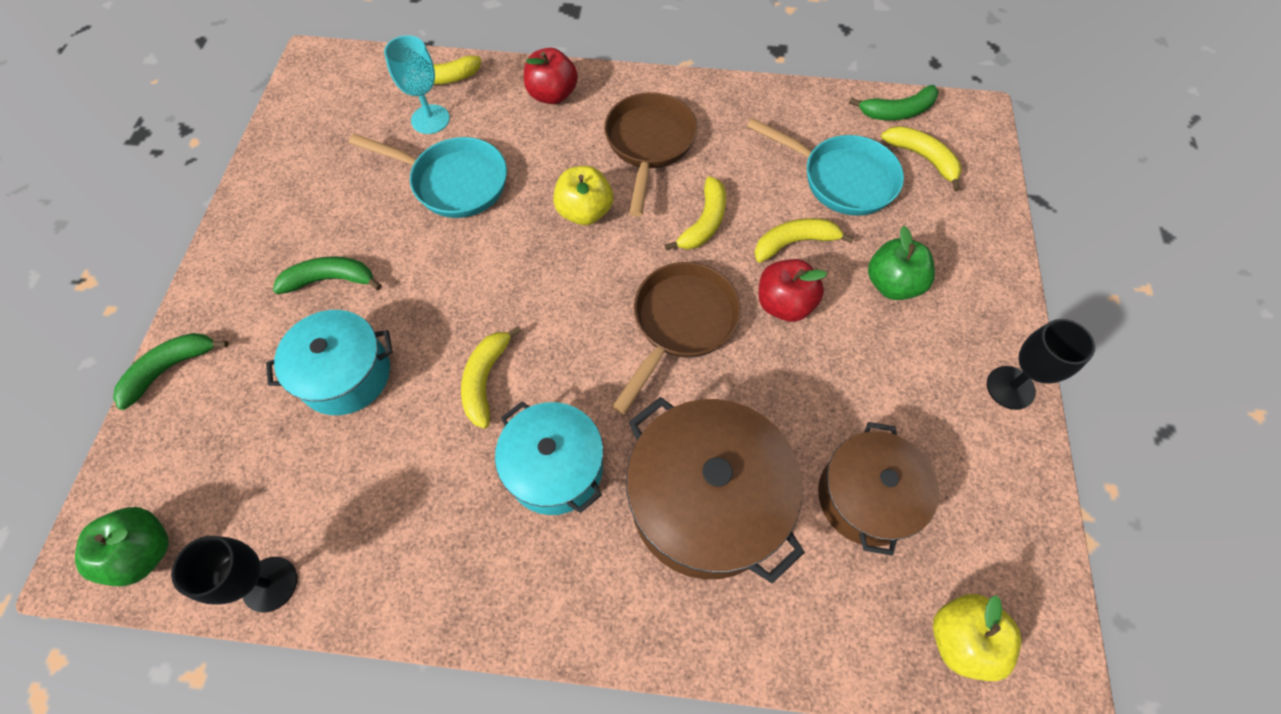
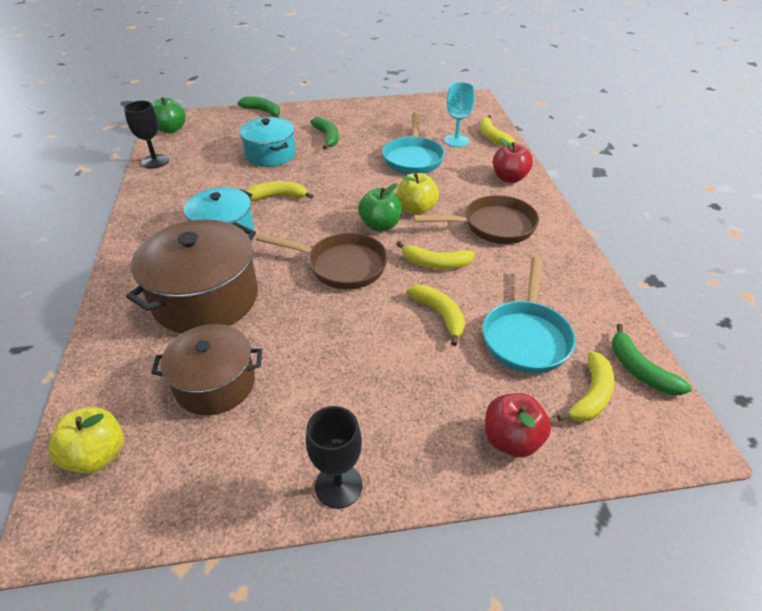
camera: 75 degrees right, 20 degrees down
(784, 304) = (377, 316): red apple -> red apple (511, 440)
(892, 284) = (424, 383): green apple -> green apple (380, 225)

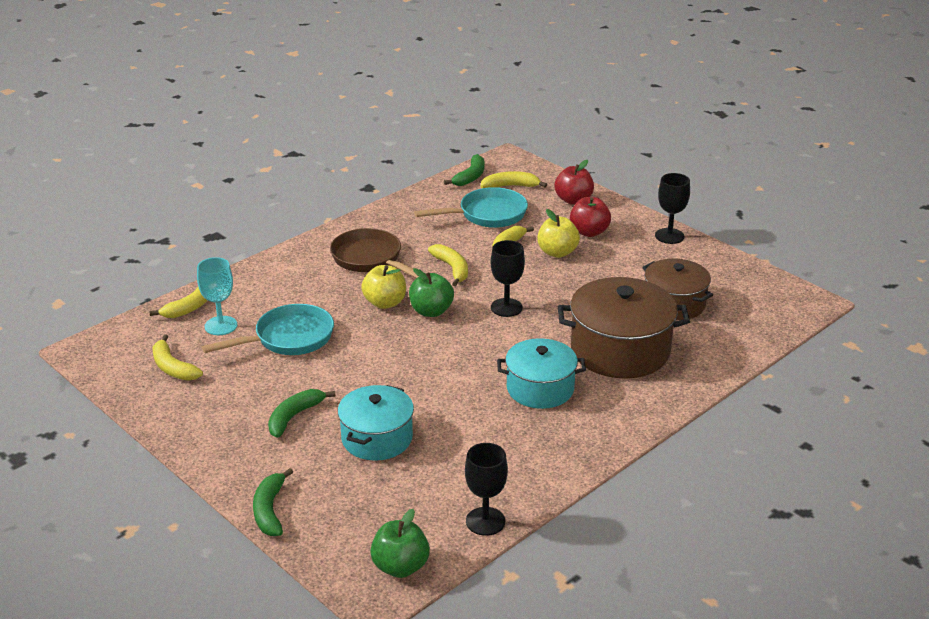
camera: 125 degrees left, 10 degrees down
(97, 455) = (769, 315): yellow apple -> yellow apple (557, 252)
(277, 197) = (452, 388): yellow banana -> yellow banana (173, 367)
(341, 265) = (506, 307): brown pan -> black goblet
(509, 178) = (277, 273): red apple -> red apple (589, 232)

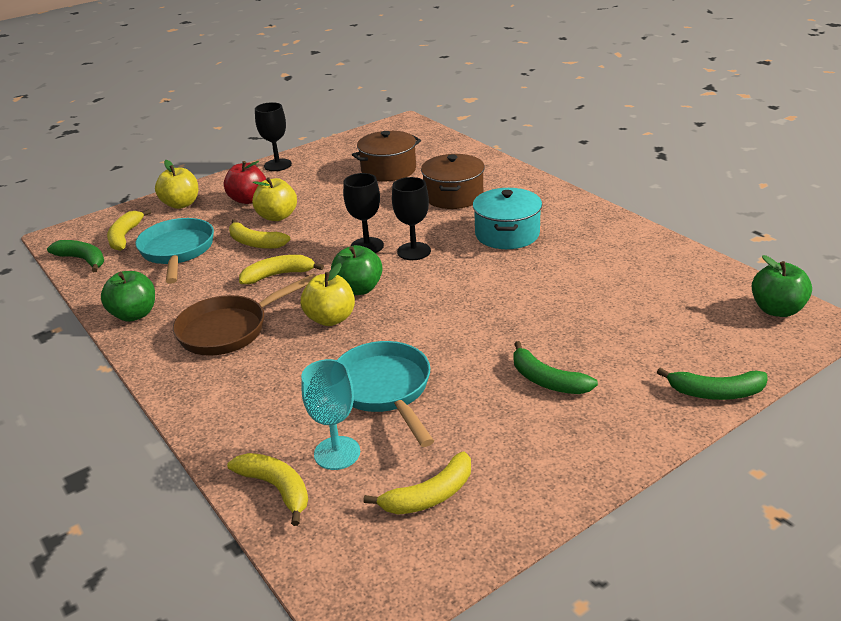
camera: 80 degrees left, 0 degrees up
(377, 438) = (585, 323): turquoise pot -> none
(391, 216) = (134, 314): none -> green apple
(485, 521) = (702, 266): black goblet -> black goblet (414, 251)
(573, 200) = (181, 204): red apple -> yellow apple
(620, 350) = (453, 196): brown pot -> brown pot, size x0.65

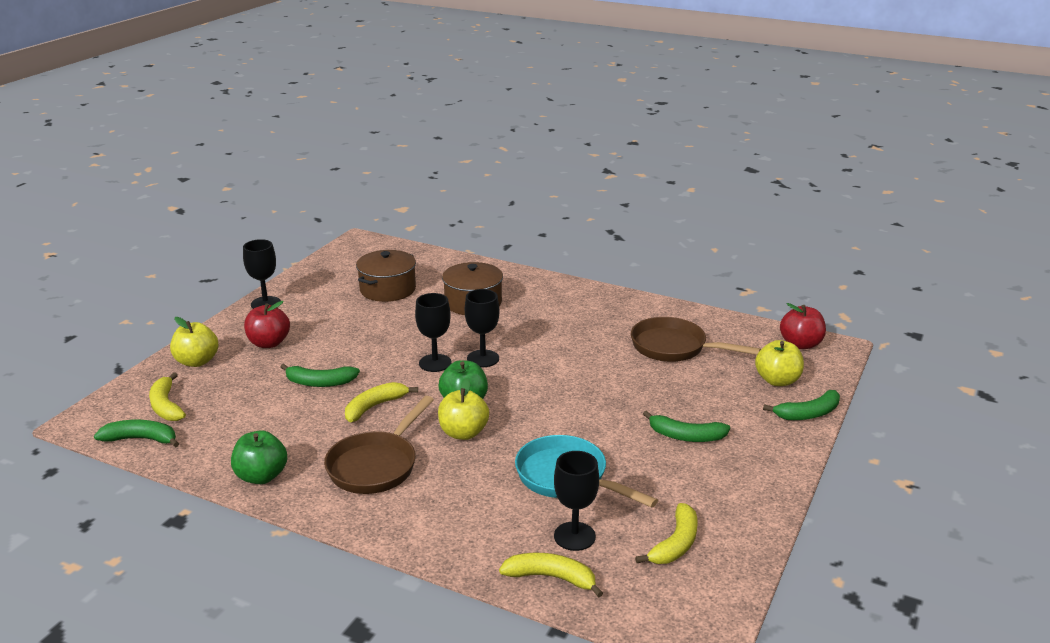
camera: 30 degrees left, 5 degrees down
(177, 251) = (243, 408): turquoise pan -> none
(255, 243) = (320, 383): yellow banana -> green banana
(277, 216) = (317, 353): yellow apple -> yellow apple (777, 381)
(337, 453) = (574, 536): turquoise goblet -> black goblet
(507, 234) = (551, 327): turquoise pot -> none
(619, 281) = (674, 348): none -> brown pan
(777, 310) = (800, 344): green apple -> red apple

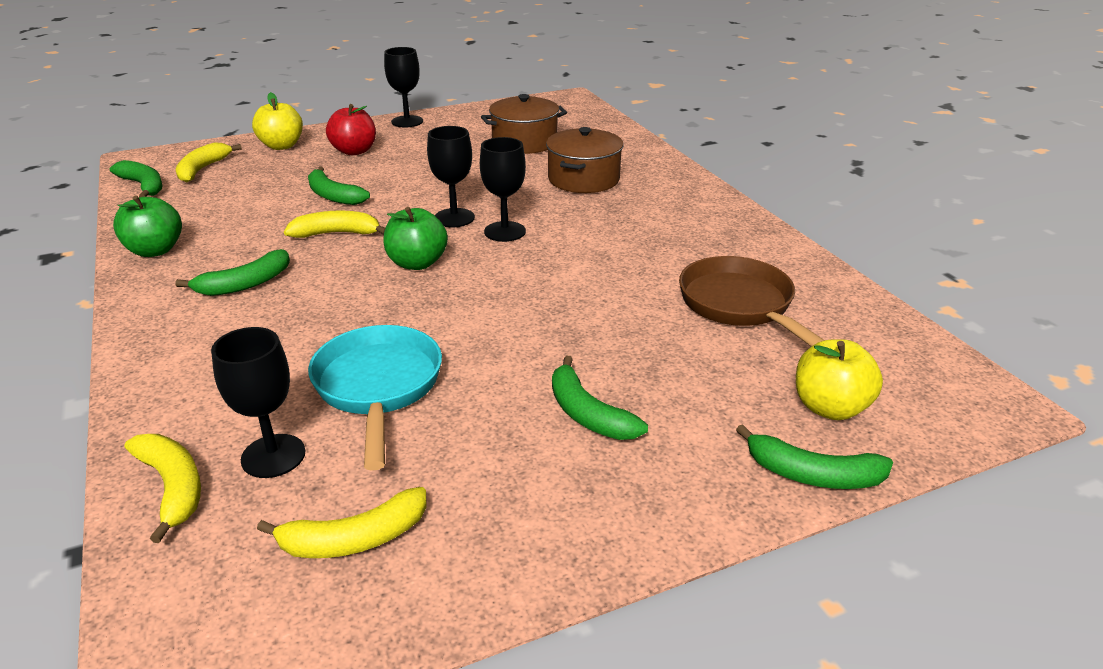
camera: 40 degrees right, 5 degrees up
(376, 465) = (245, 284): brown pan -> green banana
(463, 433) = (365, 291): yellow apple -> none
(800, 344) = (942, 377): red apple -> none

